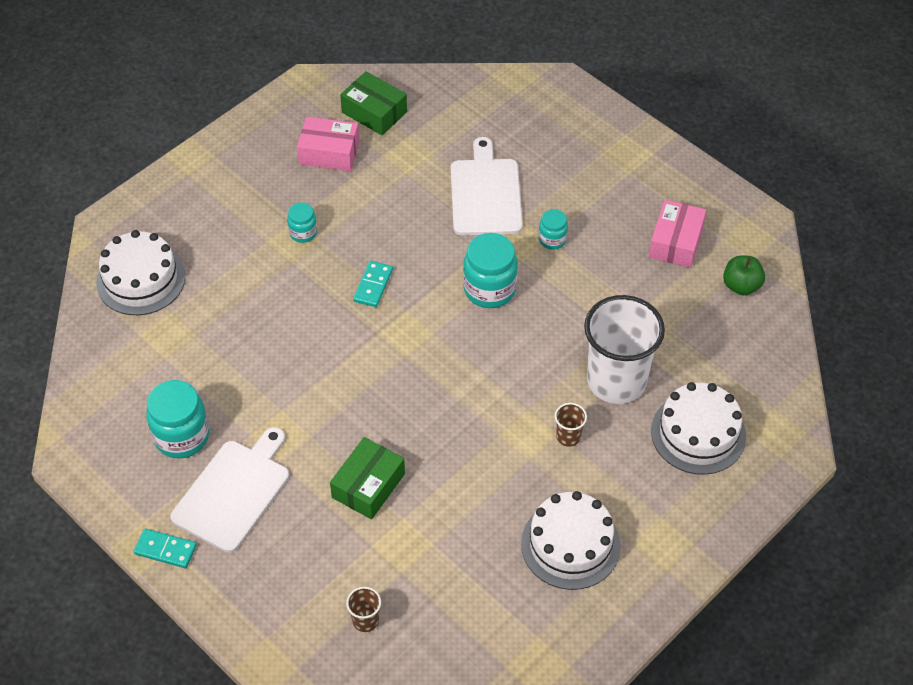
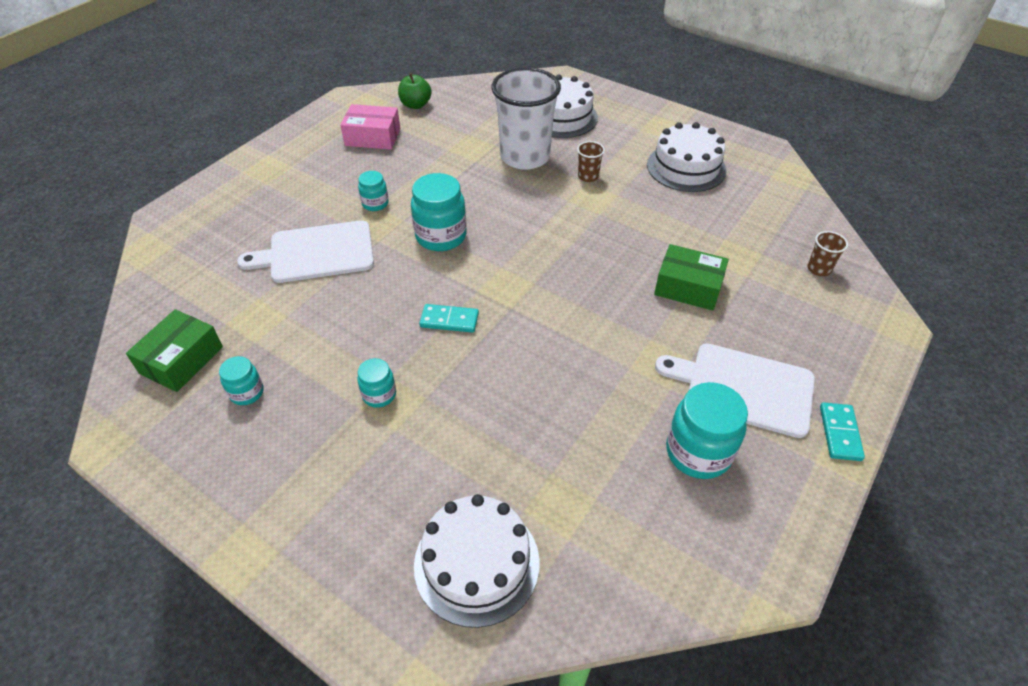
camera: 100 degrees left, 5 degrees down
(329, 152) = (247, 393): pink box -> turquoise jar

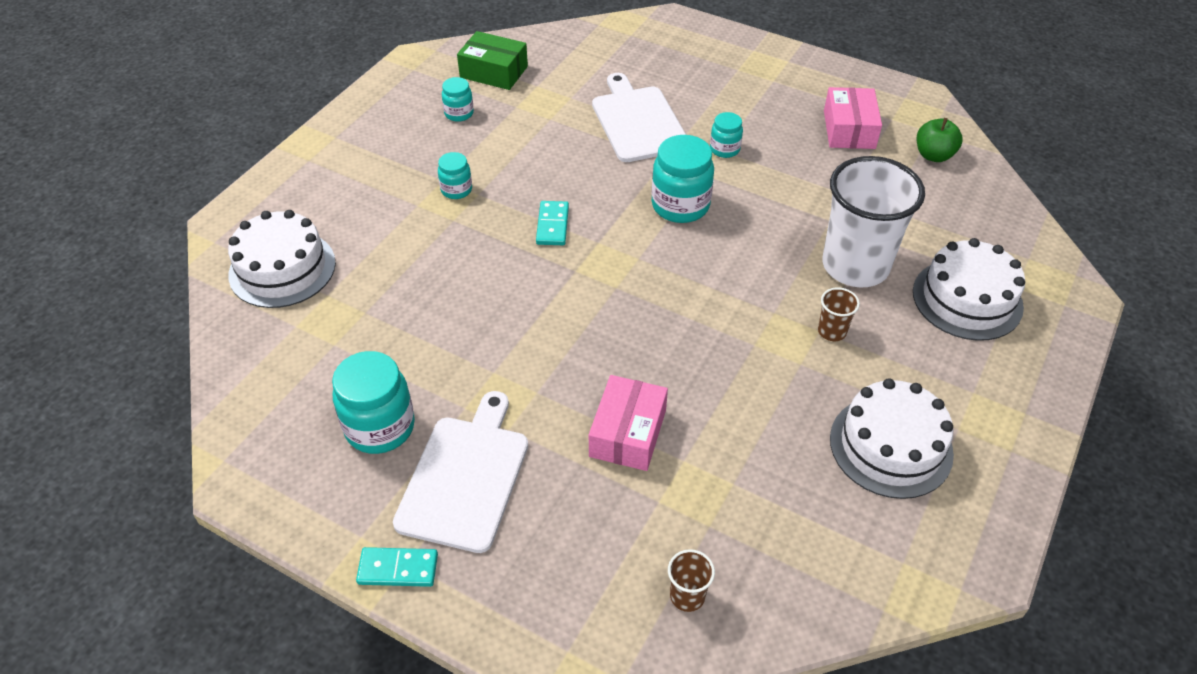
camera: 85 degrees right, 0 degrees up
(688, 287) = (627, 433): green box -> pink box

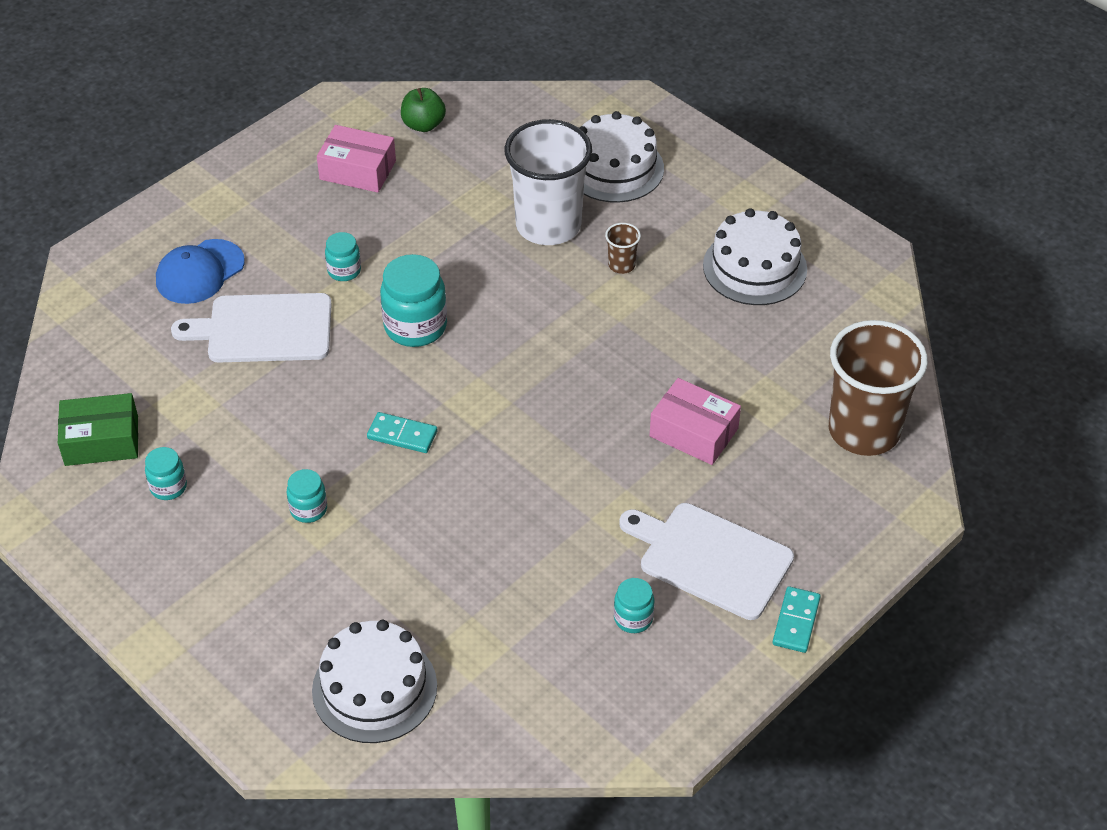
camera: 75 degrees left, 0 degrees up
(380, 427) = (633, 618): turquoise jar -> turquoise jar, size x0.55
(494, 72) = (101, 440): green box -> green box turned 45 degrees clockwise
(682, 75) = (199, 272): none -> blue cap
(687, 596) = (864, 430): brown cup -> brown cup, size x2.47

